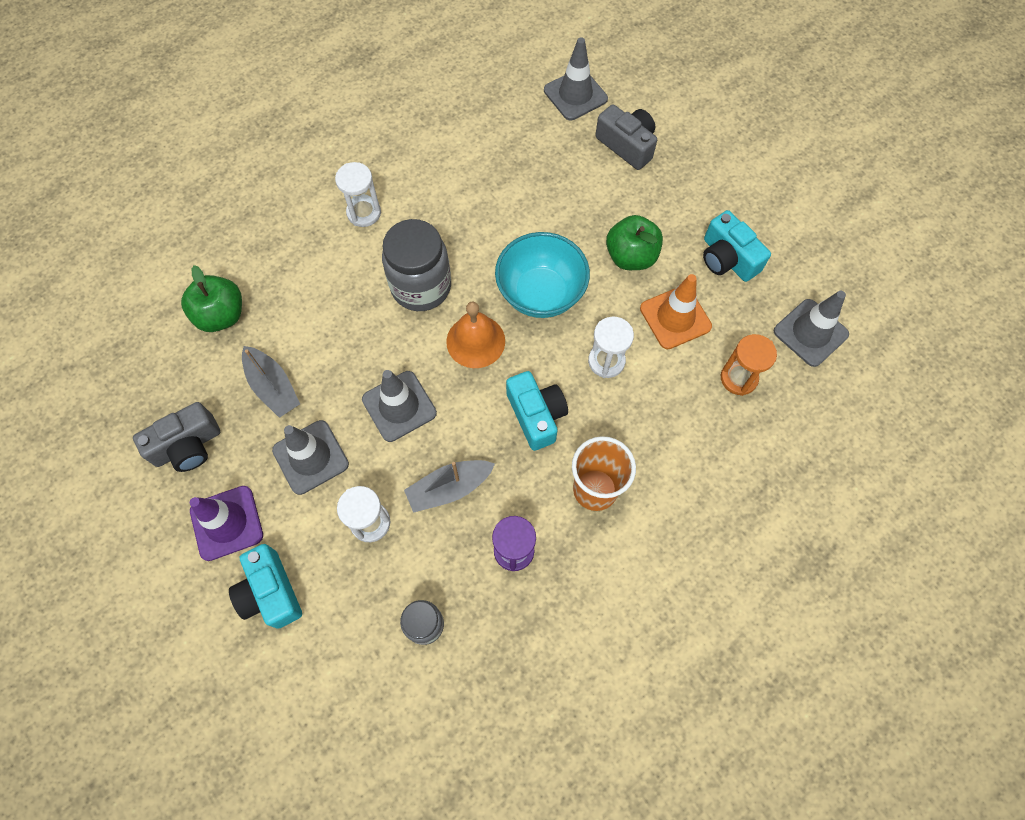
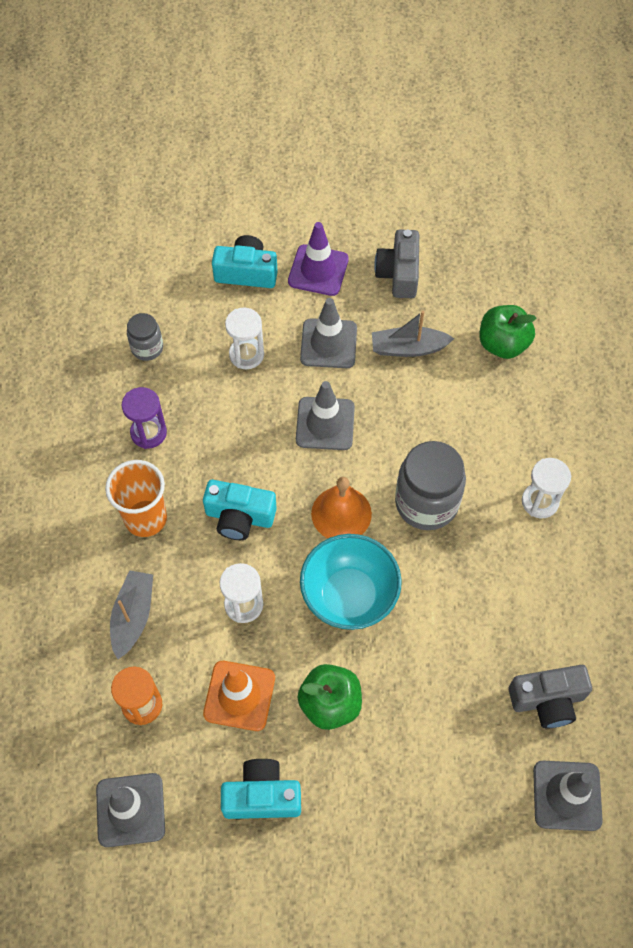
camera: 125 degrees right, 5 degrees down
(449, 488) = (230, 419): grey boat -> grey boat (133, 616)
(627, 145) = (463, 801): grey camera -> grey camera (547, 700)

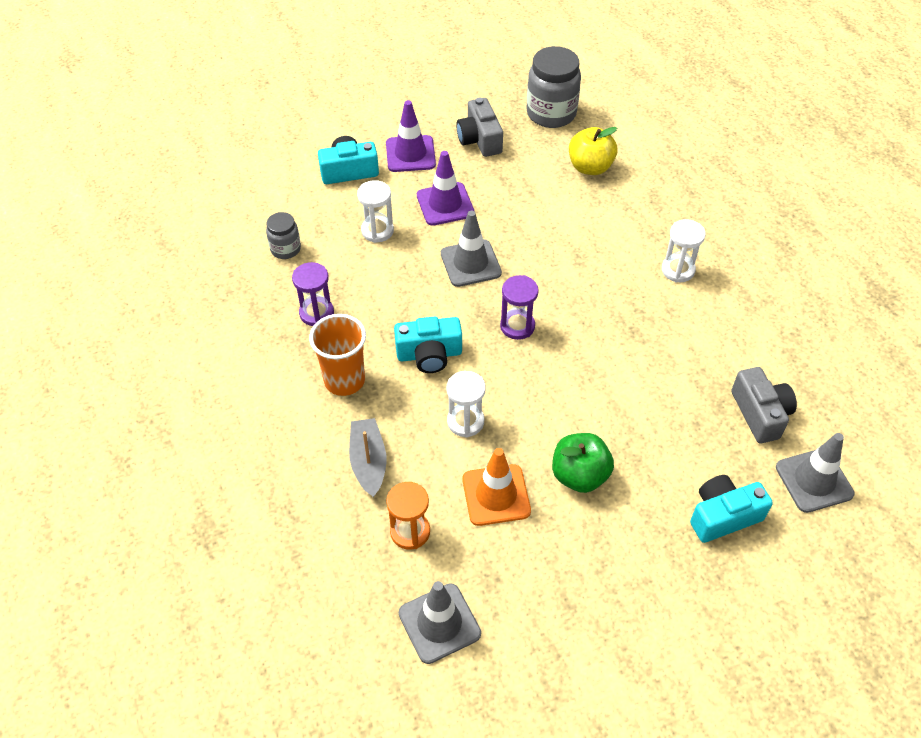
camera: 20 degrees left, 10 degrees down
(262, 796) = (555, 570): turquoise camera -> turquoise camera (723, 516)
(328, 344) = (445, 204): grey traffic cone -> purple traffic cone
(341, 513) = (517, 326): orange bell -> purple hourglass
(349, 596) = (555, 386): turquoise bowl -> none
(408, 348) = (514, 190): grey boat -> none
(426, 503) = (585, 297): grey jar -> grey jar (551, 113)
(502, 344) = (590, 167): green apple -> yellow apple
(547, 700) = (760, 413): grey camera -> grey camera turned 75 degrees counterclockwise

